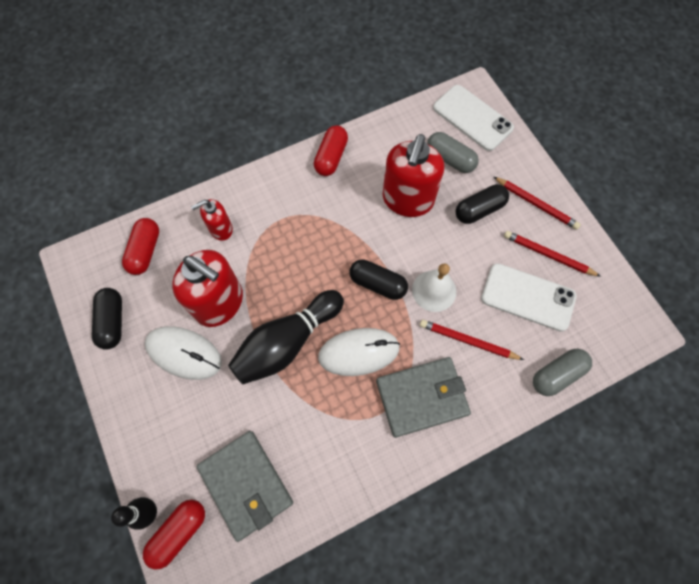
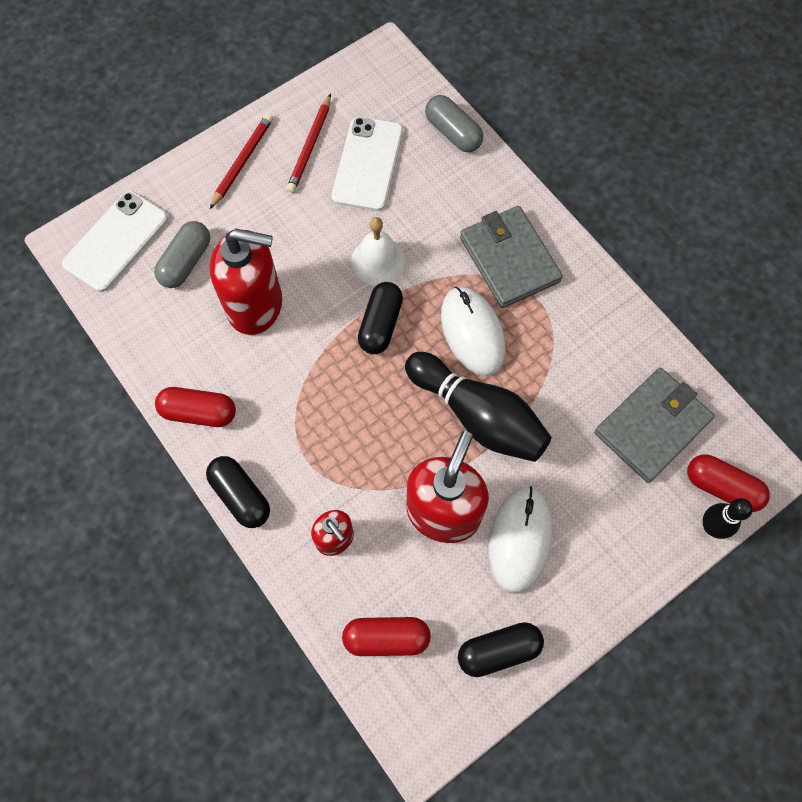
camera: 100 degrees left, 0 degrees up
(467, 341) = (433, 220): red pencil -> none
(479, 210) = (259, 222): black capsule -> black capsule (240, 496)

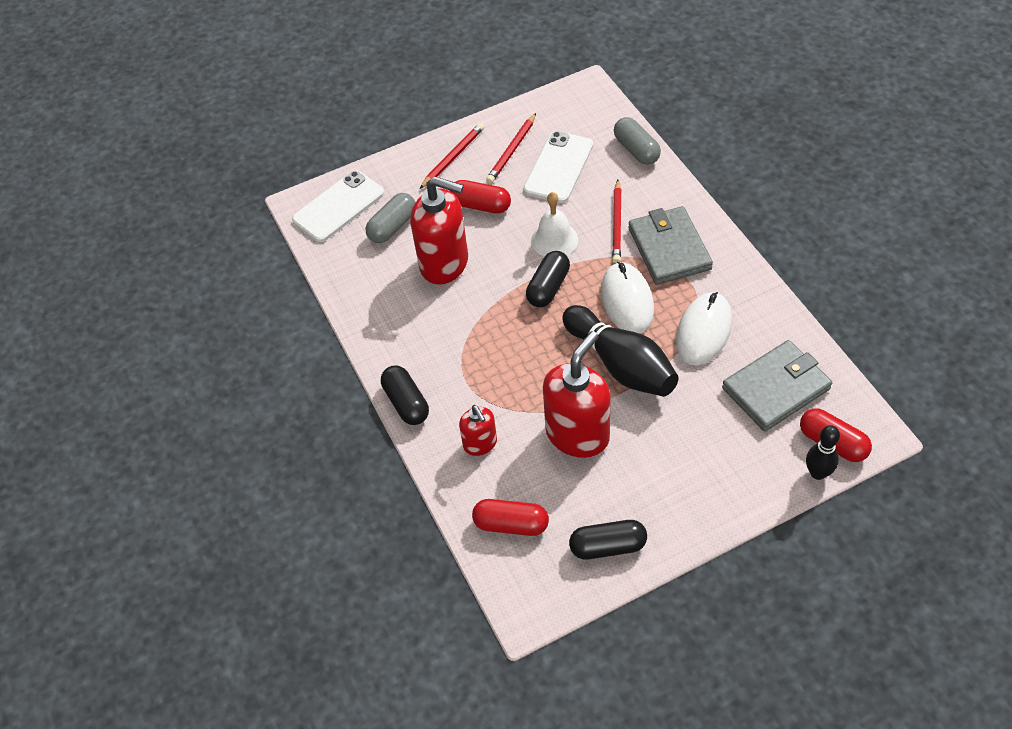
camera: 15 degrees right, 15 degrees down
(199, 412) = (383, 337): red capsule -> red capsule (481, 205)
(446, 233) = (617, 224): none -> red pencil
(519, 540) = (641, 463): white mouse -> white mouse (703, 331)

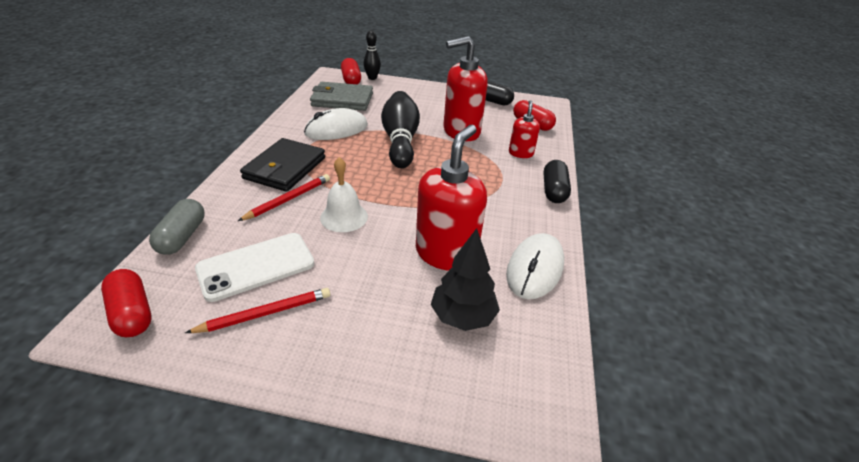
camera: 150 degrees left, 15 degrees down
(338, 207) = (505, 384): white phone -> none
(393, 226) = (462, 316): grey capsule -> black tree
(445, 263) = (446, 253): red soap dispenser -> red soap dispenser turned 60 degrees clockwise
(453, 157) = (325, 351): red pencil -> none
(481, 205) = (362, 280): red capsule -> red capsule (132, 313)
(548, 287) = (389, 194): black capsule -> none
(627, 301) = (353, 161): white mouse -> white mouse (535, 269)
(669, 248) = (285, 168): grey wallet -> black wallet

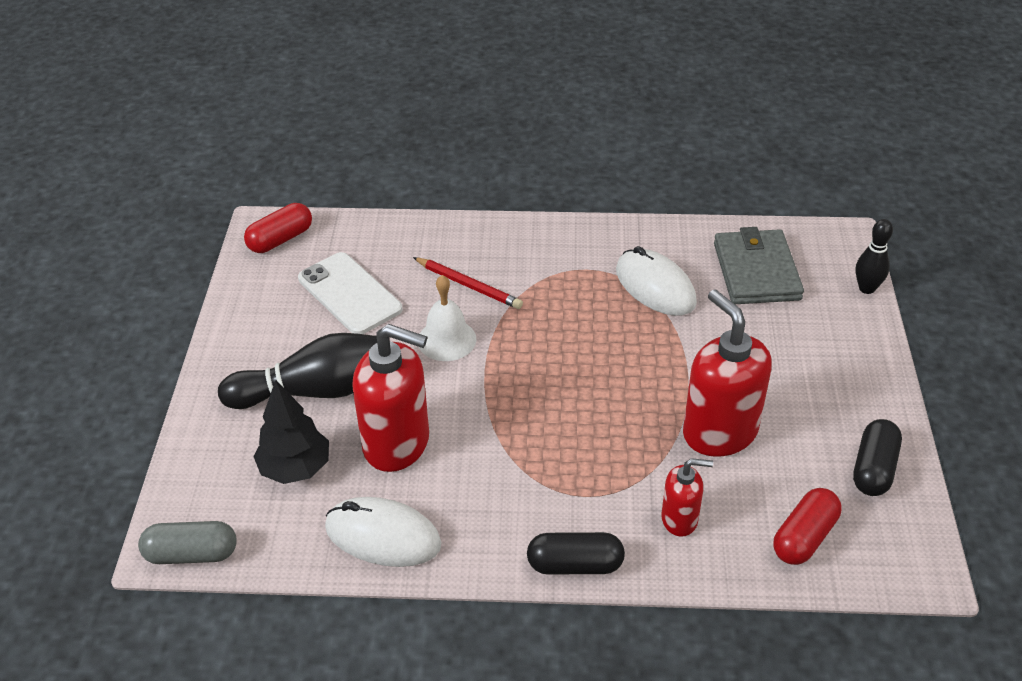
camera: 85 degrees right, 5 degrees up
(182, 237) = (384, 230): grey capsule -> grey capsule (191, 554)
(265, 313) = (287, 319): red pencil -> none
(285, 168) = (534, 264): black wallet -> none
(351, 80) = (839, 265): red capsule -> none
(400, 141) = (653, 361): black bowling pin -> black bowling pin (317, 390)

